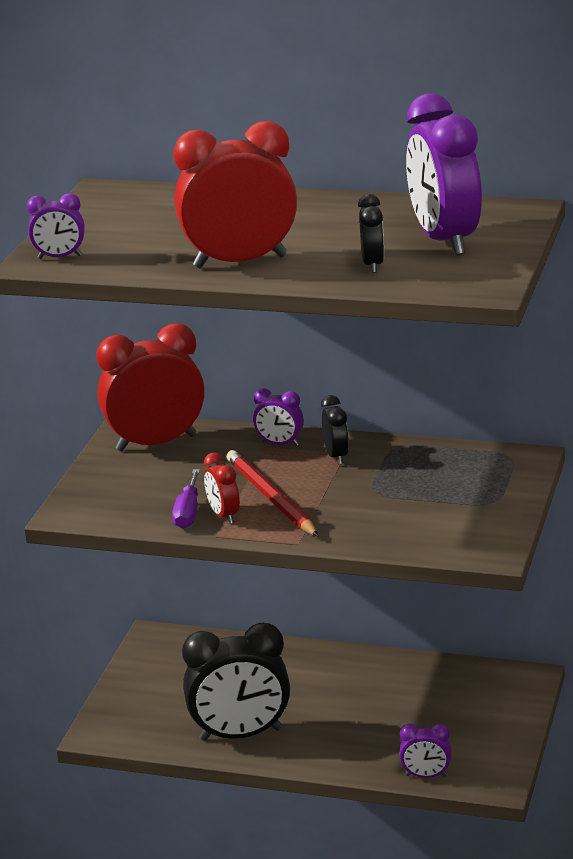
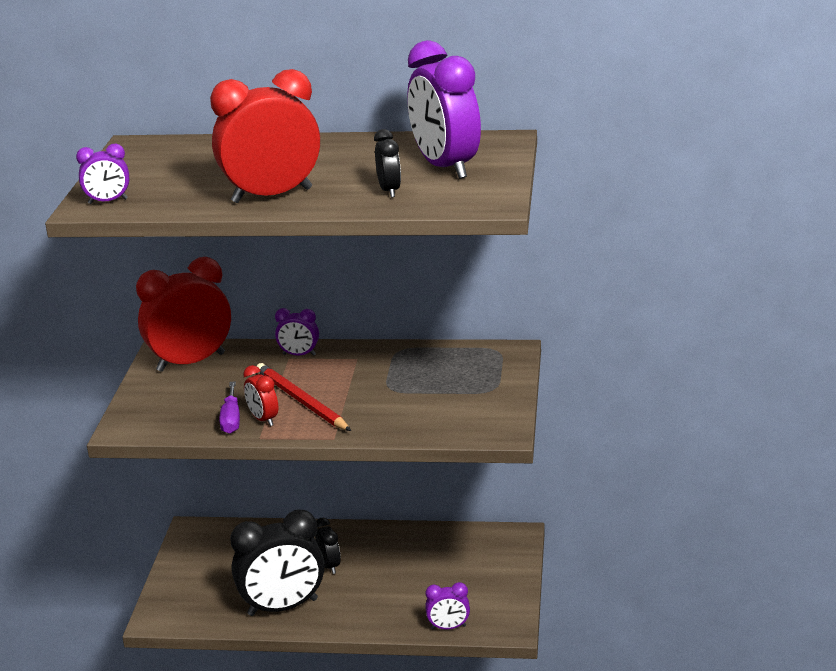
camera: 10 degrees left, 0 degrees up
(336, 456) = (350, 361): black clock -> black clock (329, 565)

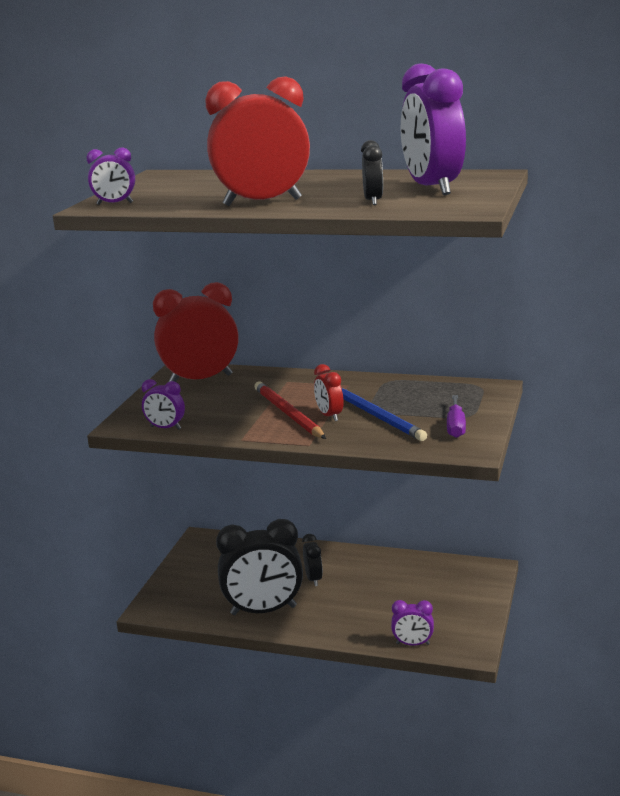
camera: 10 degrees right, 5 degrees down
(231, 419) = (220, 424): purple screwdriver -> purple screwdriver (456, 427)
(263, 419) = (249, 425): red clock -> red clock (329, 416)
(299, 355) = (297, 379): purple clock -> purple clock (165, 428)
(397, 397) = (377, 416): none -> blue pencil

